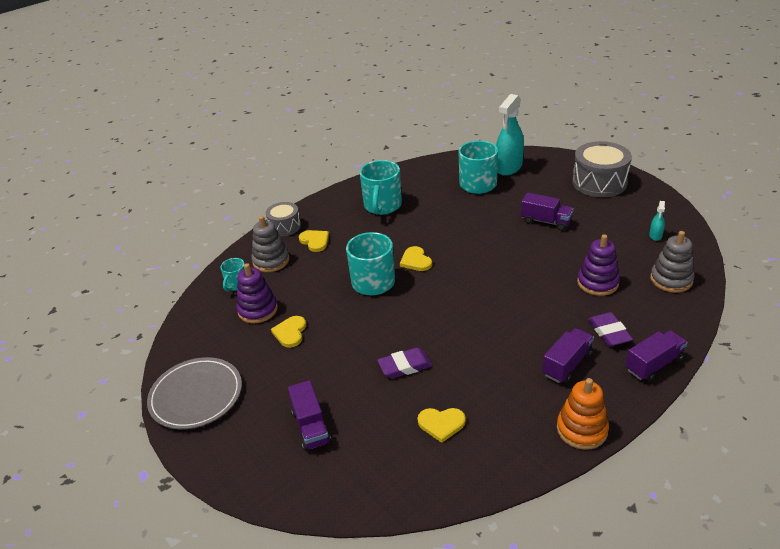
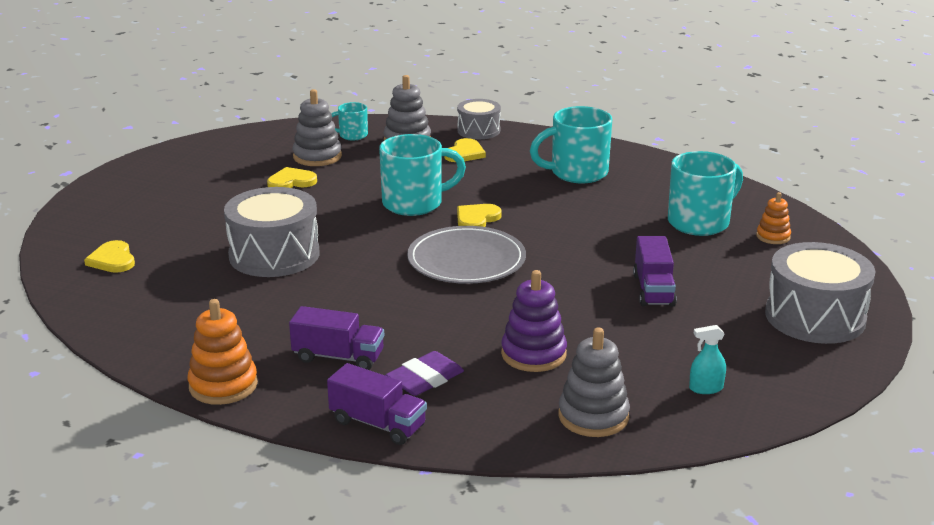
camera: 60 degrees right, 10 degrees down
(196, 395) = (172, 164): grey plate -> grey plate (466, 260)
(258, 310) = (317, 156): purple stacking toy -> grey stacking toy
(311, 427) = (155, 227): purple truck -> none
(405, 366) = (274, 255): purple eraser -> grey drum
(441, 424) = (191, 295): yellow heart -> yellow heart (112, 260)
(509, 167) = (773, 236): turquoise spray bottle -> orange stacking toy

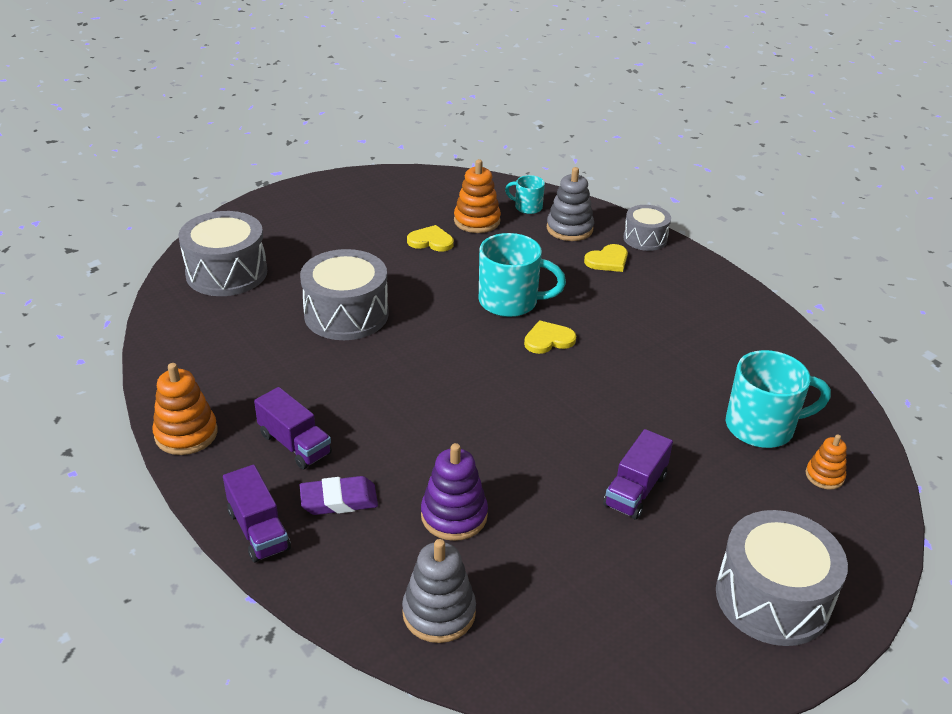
camera: 30 degrees right, 10 degrees up
(112, 260) = (226, 273): yellow heart -> grey drum
(317, 156) = (477, 221): grey stacking toy -> orange stacking toy
(466, 260) = (495, 383): grey plate -> none
(577, 173) = (693, 320): turquoise mug -> none
(706, 388) = (574, 633): turquoise spray bottle -> none

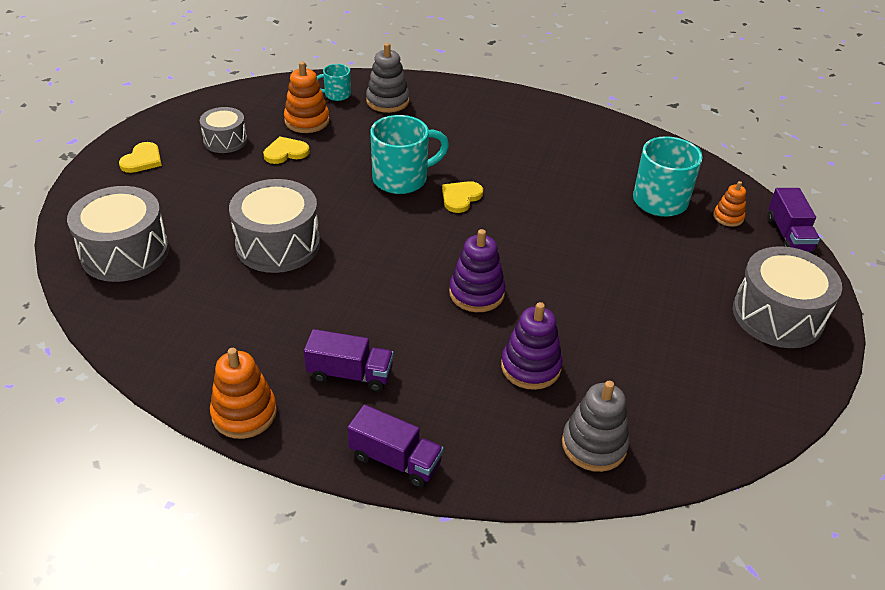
camera: 35 degrees left, 5 degrees up
(339, 500) = (433, 401): purple eraser -> none
(473, 429) = (476, 293): none -> purple stacking toy
(607, 260) = (441, 117): yellow heart -> yellow heart (142, 160)
(635, 490) = (630, 284): purple truck -> purple truck (788, 235)
(645, 238) = (451, 89): grey drum -> grey drum (225, 140)

